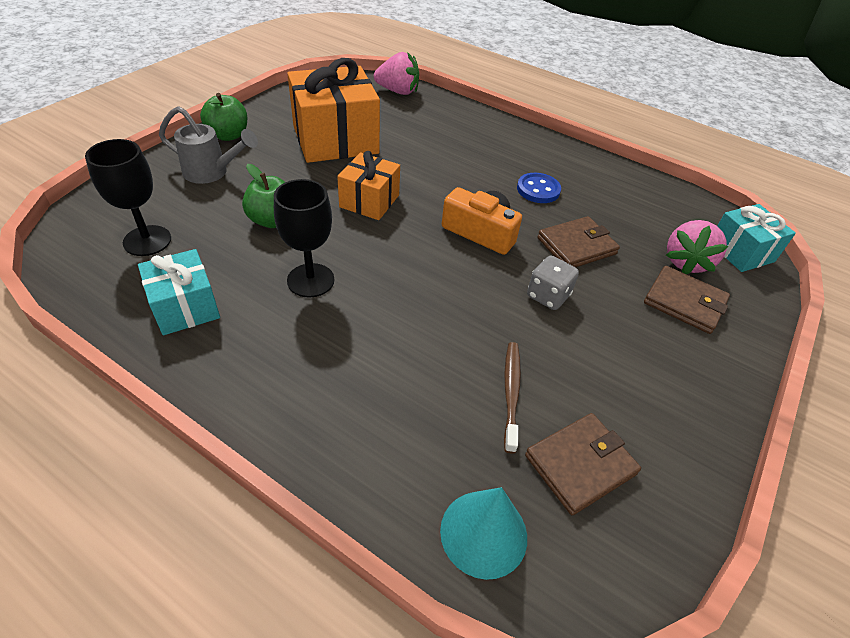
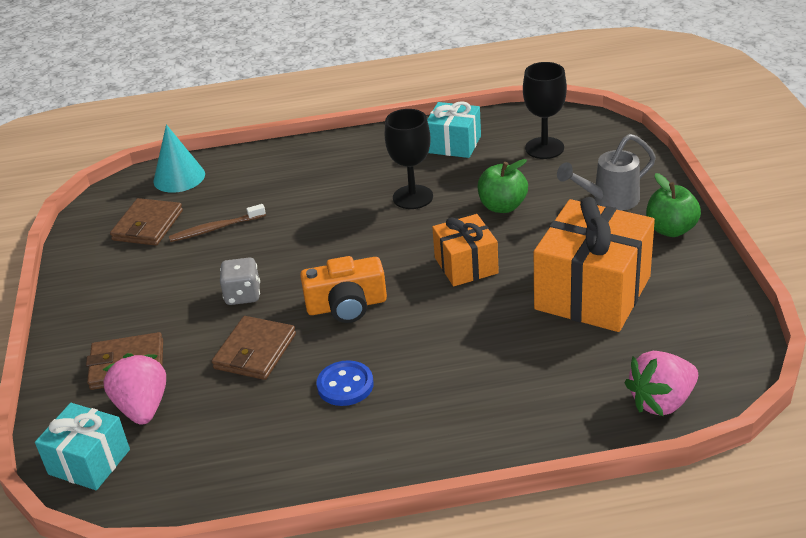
camera: 145 degrees right, 10 degrees down
(511, 393) = (215, 229): brown toothbrush -> brown toothbrush turned 105 degrees clockwise

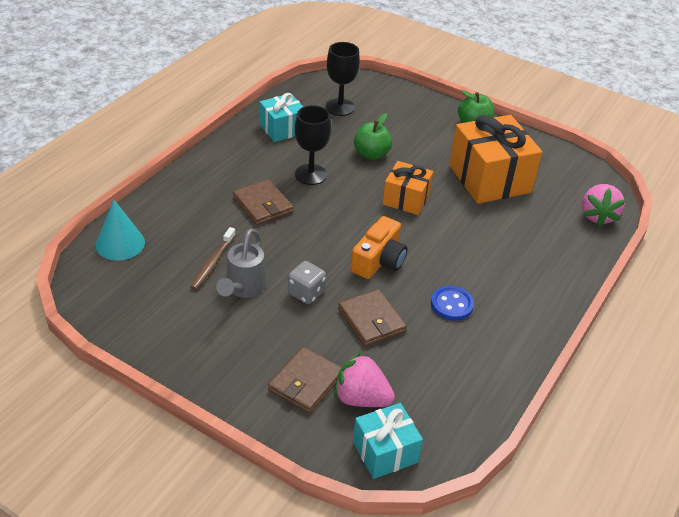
camera: 55 degrees left, 5 degrees up
(148, 225) = (156, 289): brown wallet -> brown wallet (262, 205)
(608, 200) = (421, 123): grey watering can -> grey watering can (243, 289)

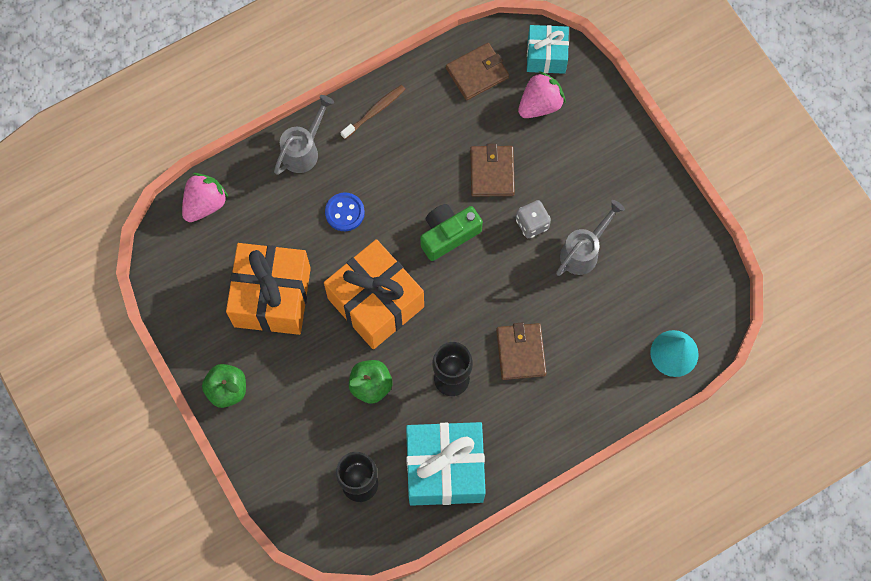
camera: 150 degrees left, 30 degrees up
(212, 263) = (599, 293): brown toothbrush -> brown toothbrush (374, 111)
(282, 129) = (445, 469): turquoise gift -> turquoise gift, size x1.75
(306, 382) = (575, 136): brown wallet -> brown wallet (477, 73)
(361, 398) = (540, 104): pink strawberry -> pink strawberry turned 90 degrees counterclockwise
(379, 260) = (448, 234): orange camera -> green camera
(406, 199) = (376, 302): orange gift -> orange gift, size x1.75
(451, 305) = (415, 160): blue button -> blue button (344, 212)
(556, 278) = (304, 149): none -> grey watering can

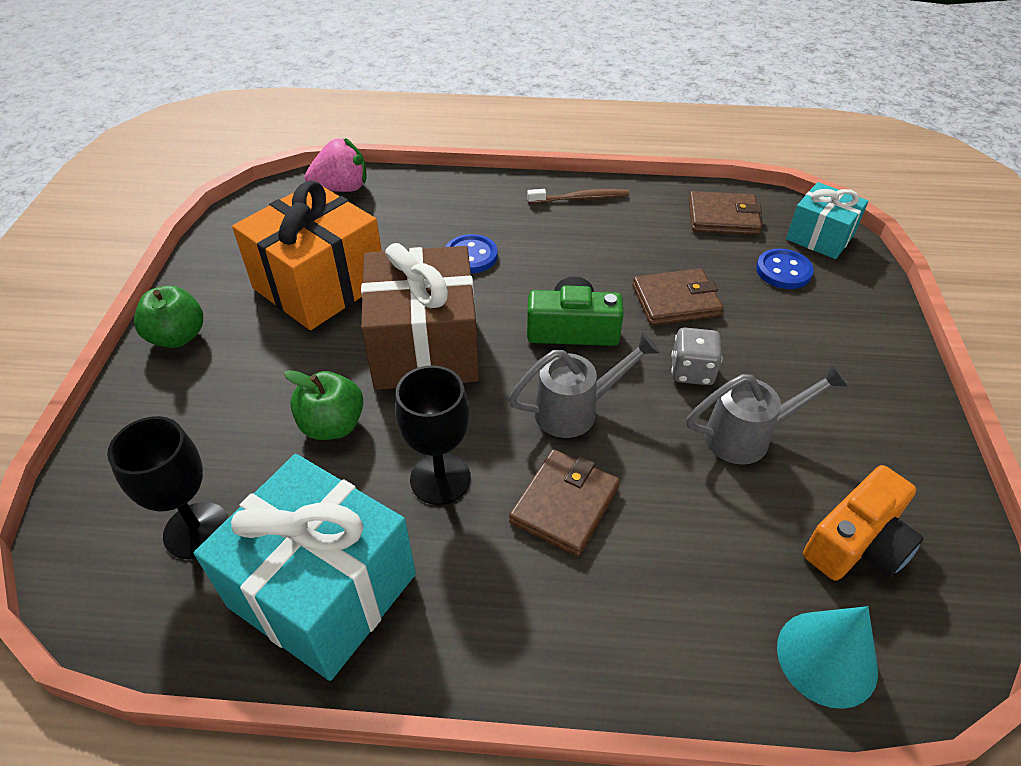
camera: 35 degrees right, 25 degrees down
(304, 149) = (479, 194): grey watering can -> grey watering can (576, 410)
(376, 302) = (425, 347): orange gift -> brown gift
(492, 172) = (675, 301): brown wallet -> brown wallet turned 45 degrees clockwise
(540, 104) = (783, 271): pink strawberry -> blue button
(662, 284) = (857, 543): none -> orange camera

